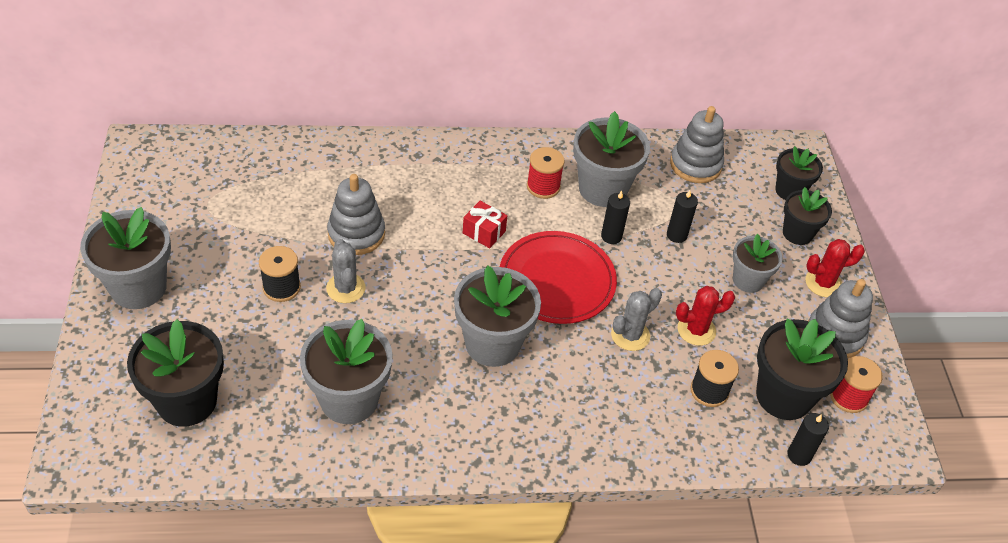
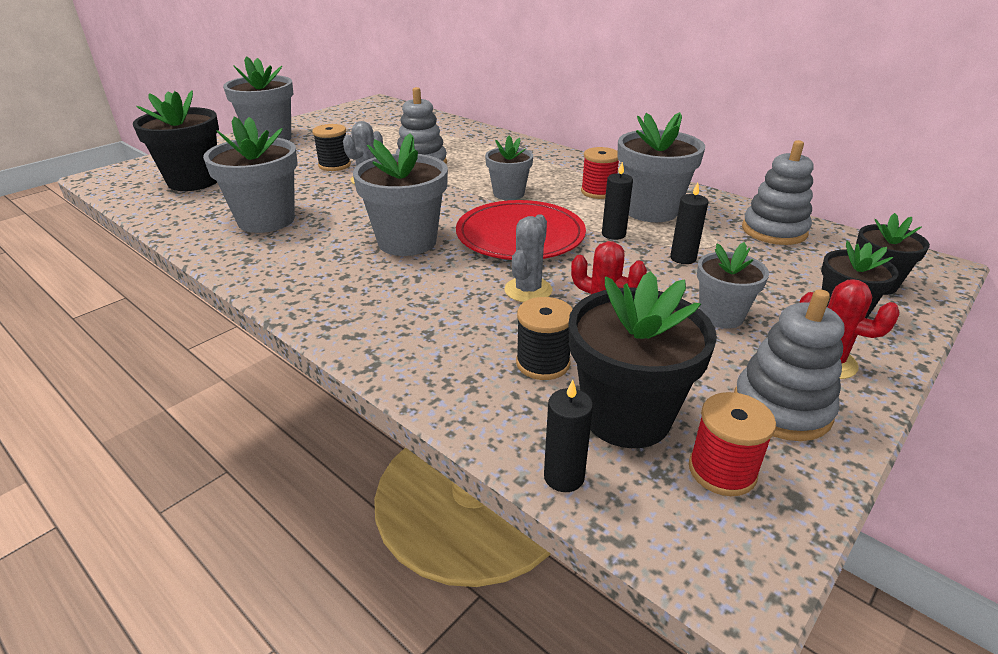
camera: 50 degrees right, 15 degrees down
(484, 232) = (508, 194): red gift -> grey flower pot
(630, 335) = (528, 290): grey cactus -> grey cactus turned 75 degrees counterclockwise

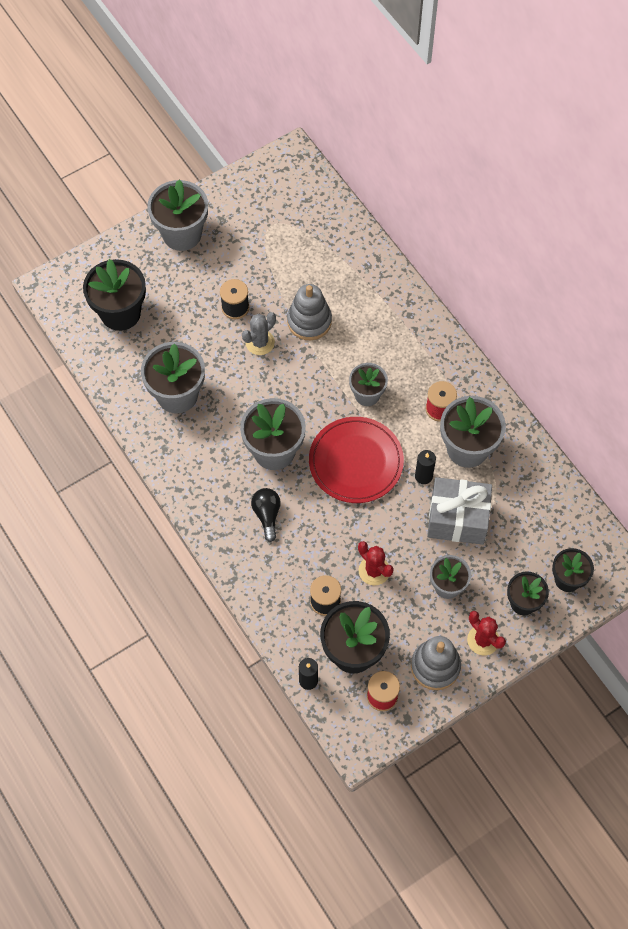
camera: 15 degrees right, 30 degrees up
(413, 292) = (267, 515): none -> black light bulb
(528, 290) = (339, 530): grey cactus -> none
(683, 258) = (457, 519): black candle -> grey gift
(774, 231) = (544, 500): grey stacking toy -> none

